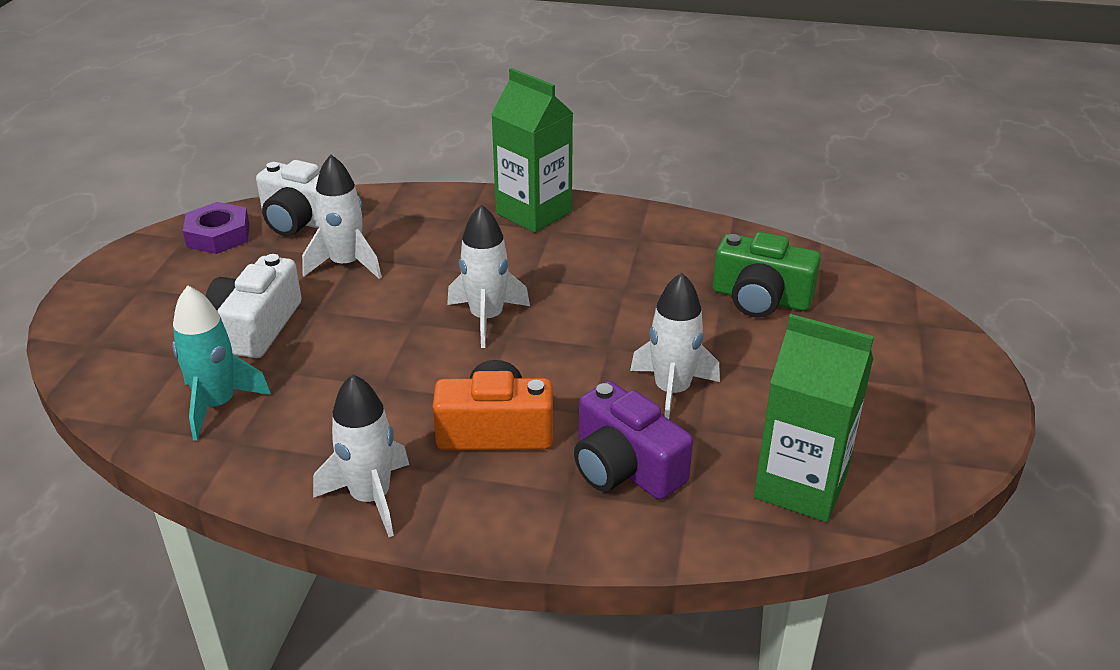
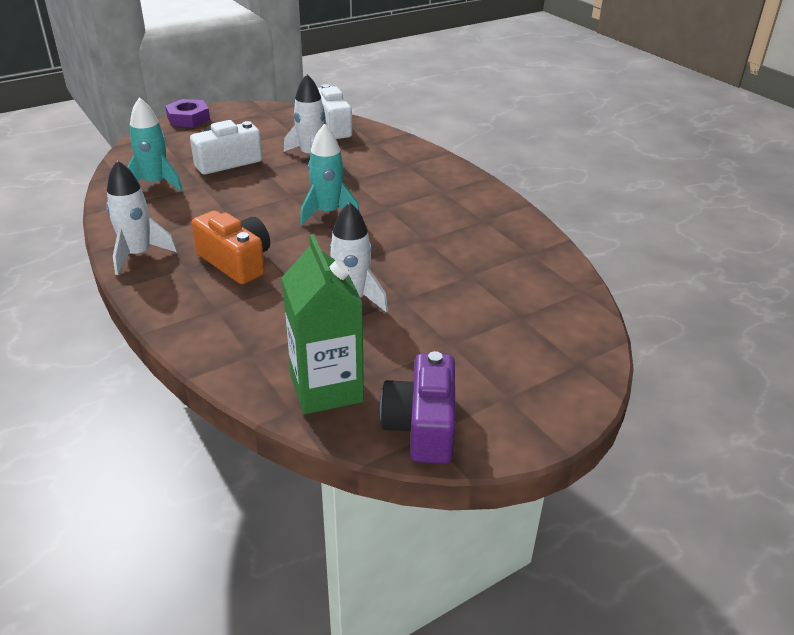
camera: 45 degrees right, 0 degrees up
(218, 235) = (281, 117): purple nut -> purple nut (188, 118)
(487, 318) = (328, 213): white rocket -> turquoise rocket
(533, 213) = (449, 178): green carton -> none
(625, 467) = (259, 316): purple camera -> purple camera (422, 426)
(760, 298) = (497, 288): green camera -> none

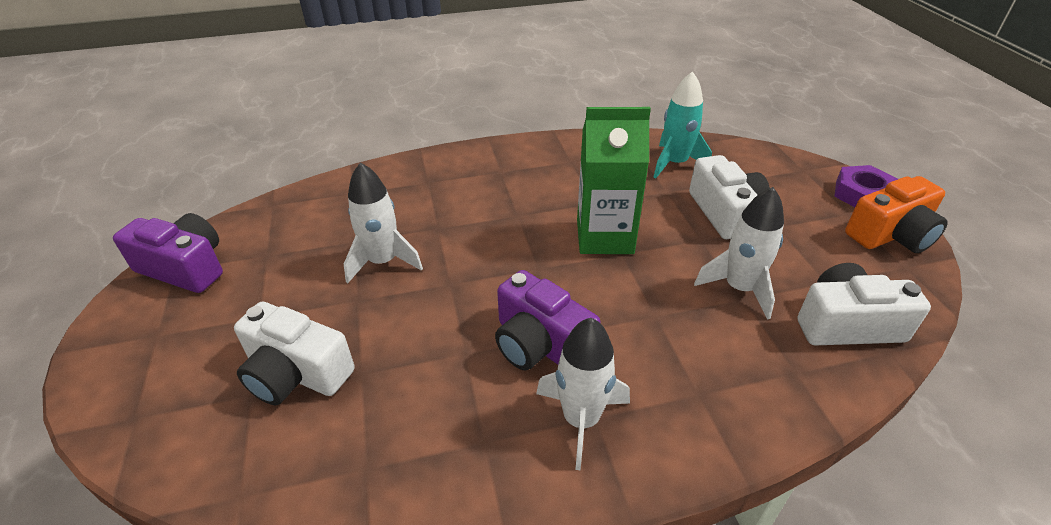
camera: 110 degrees right, 5 degrees up
(138, 254) = (536, 149): white rocket -> white rocket (581, 419)
(236, 262) = (494, 199): orange camera -> orange camera (891, 235)
(326, 388) = (277, 225): green carton -> green carton (604, 237)
(328, 213) = (568, 276): turquoise rocket -> none
(400, 214) = (540, 344): none -> purple camera
(489, 303) = (296, 373): none -> white camera

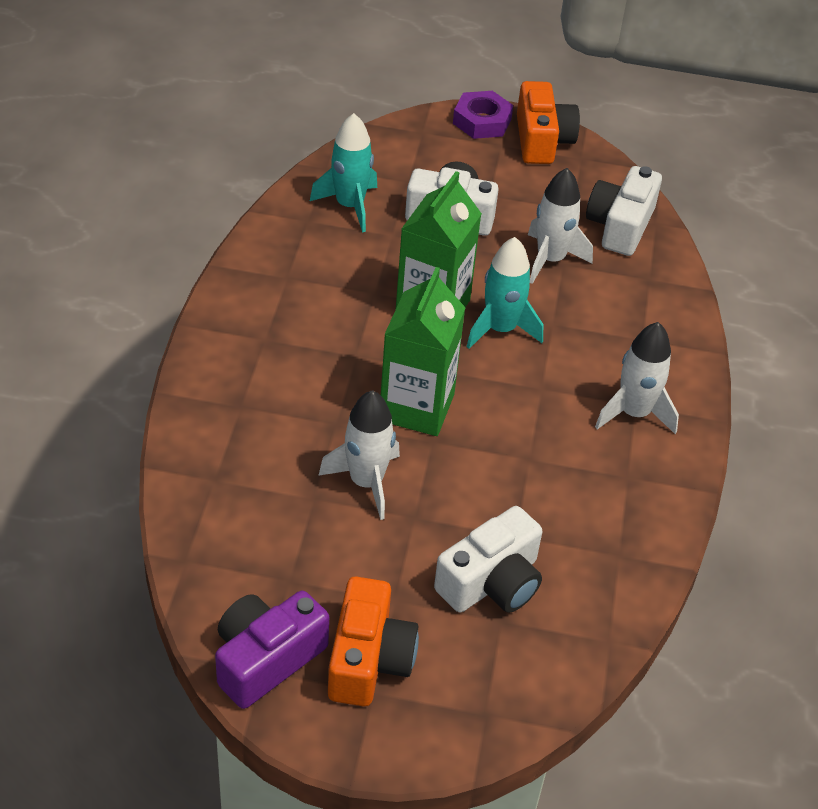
camera: 70 degrees left, 5 degrees up
(191, 321) = (368, 659): none -> orange camera
(482, 263) = (416, 407): none -> green carton
(540, 344) = (545, 406): purple camera -> none
(616, 283) = (500, 329): none -> turquoise rocket

